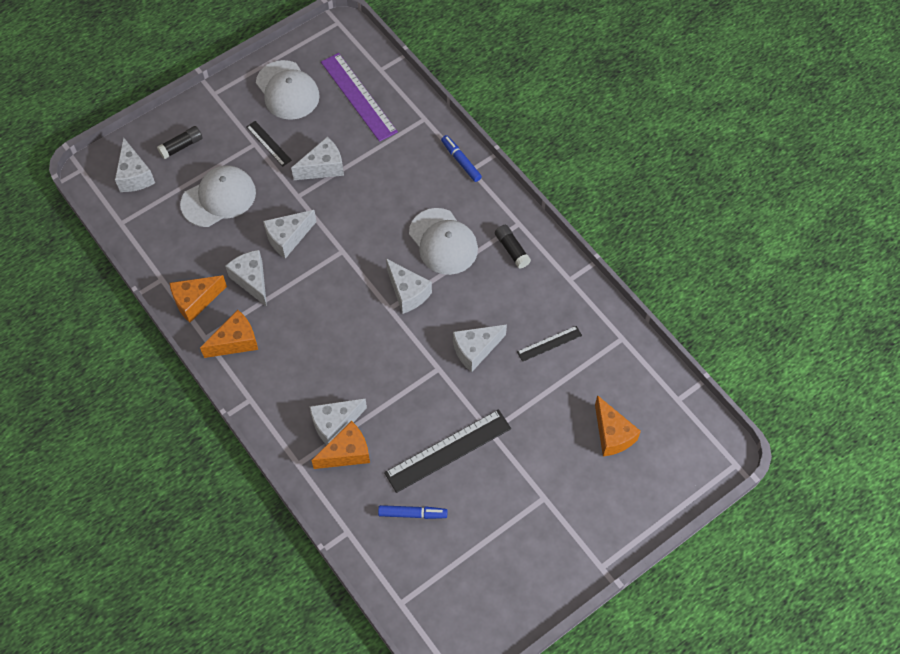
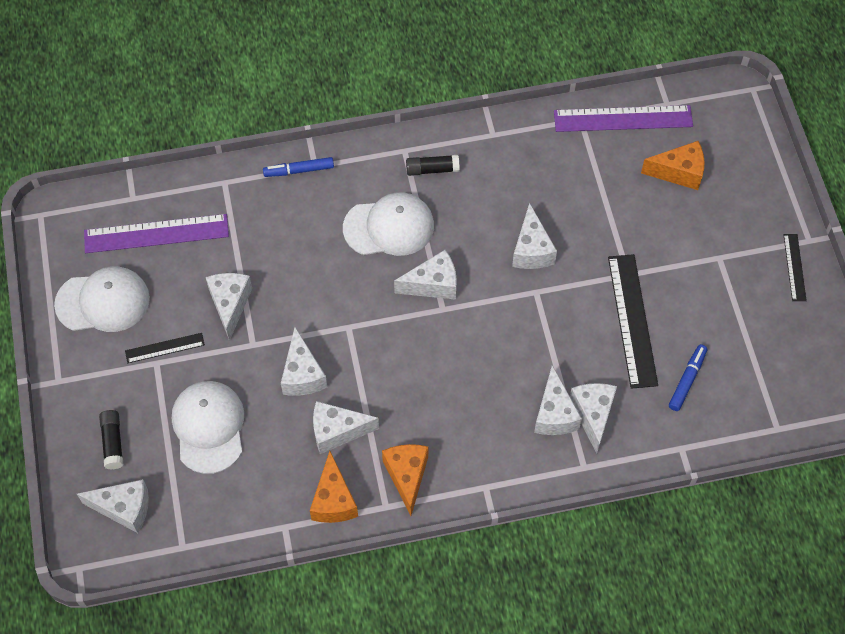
camera: 65 degrees left, 0 degrees up
(347, 453) = (593, 415): orange cheese -> white cheese
(549, 343) = (556, 182): black ruler -> black ruler (794, 267)
(642, 370) = (623, 118): none -> purple ruler

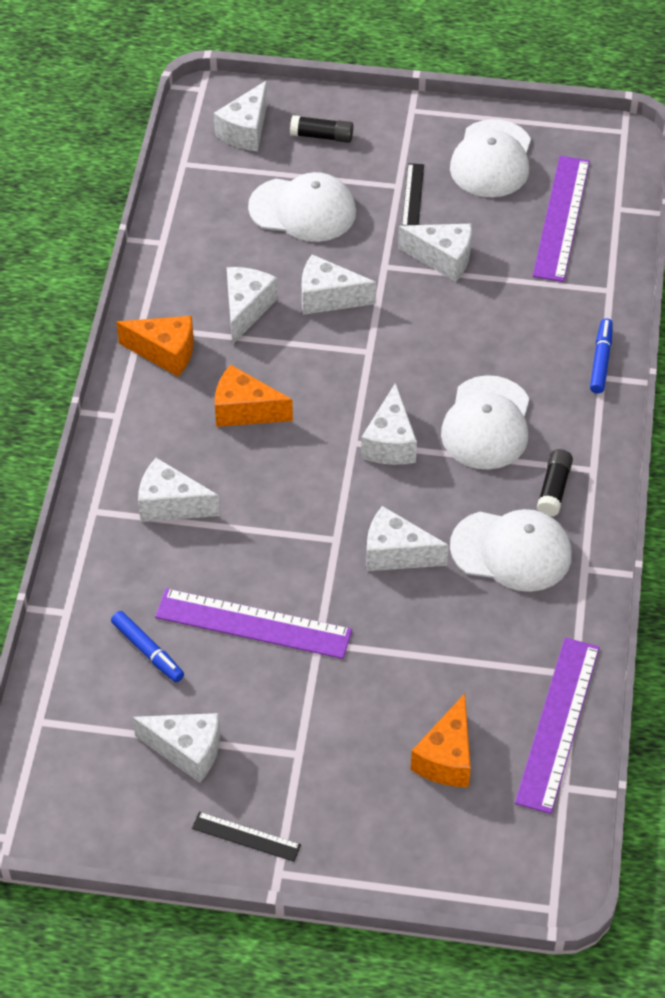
camera: 110 degrees right, 10 degrees down
(333, 500) = (170, 287): orange cheese -> orange cheese (245, 410)
(497, 181) = (511, 551): none -> white cap
(593, 415) = (151, 540): white cheese -> white cheese (187, 751)
(632, 320) = (253, 623): black ruler -> purple ruler

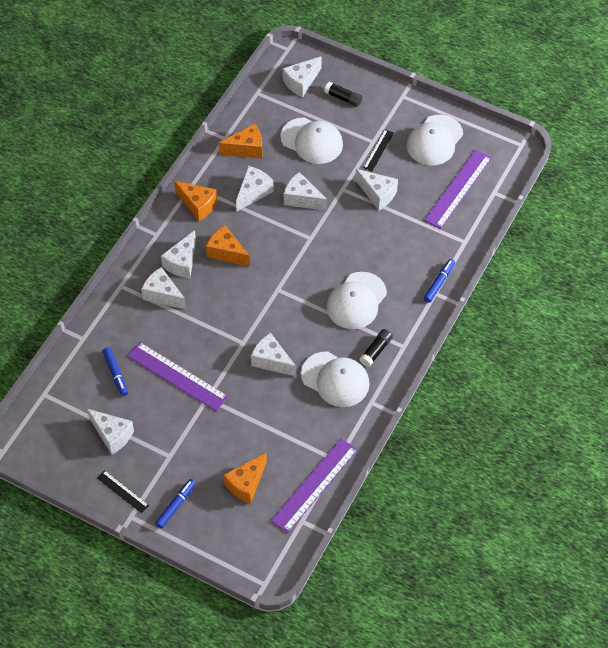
camera: 20 degrees right, 5 degrees up
(204, 249) = (246, 149): none -> orange cheese
(346, 830) = (176, 505): none -> blue marker
(390, 442) = (297, 296): white cheese -> white cheese (182, 262)

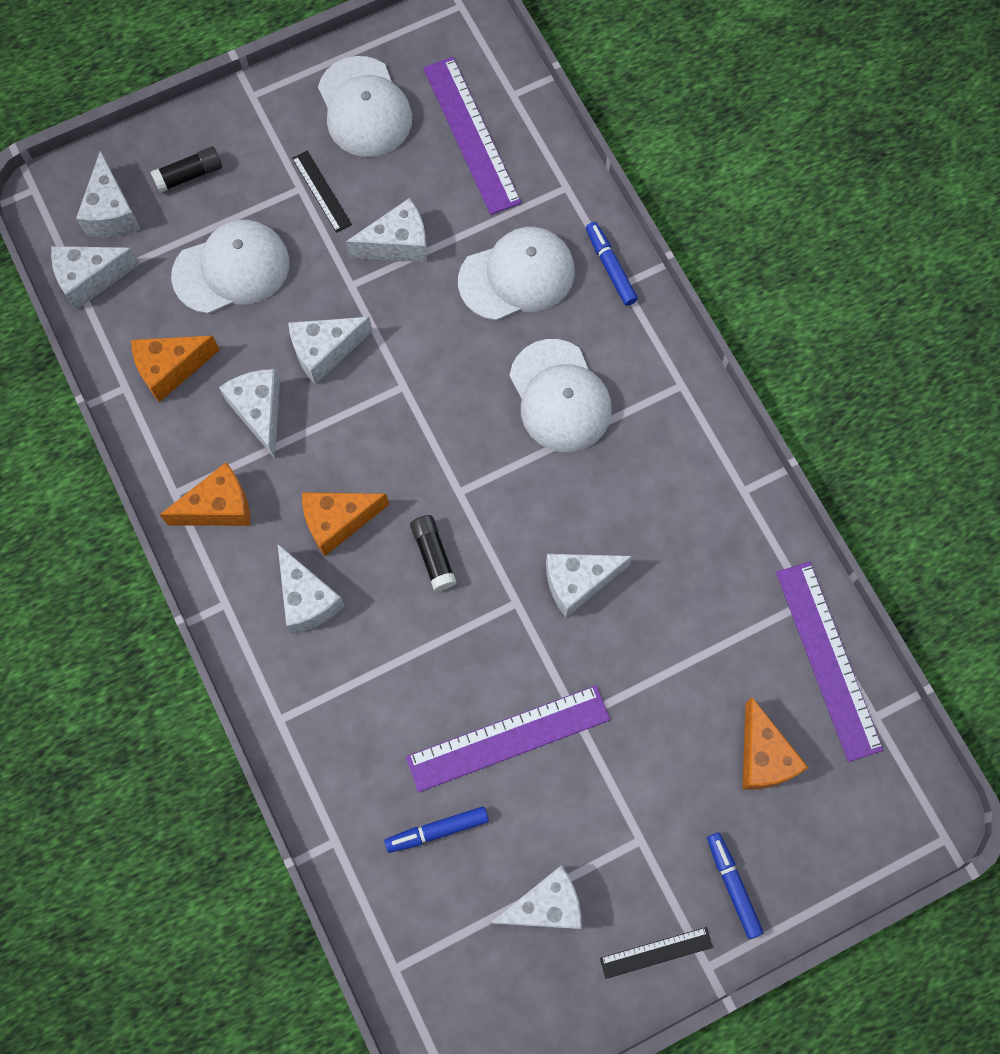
camera: 55 degrees left, 15 degrees up
(115, 374) = (437, 830): blue marker -> blue marker turned 150 degrees clockwise
(163, 295) = (345, 666): white cheese -> white cheese (90, 279)
(246, 149) = (171, 369): orange cheese -> orange cheese turned 135 degrees counterclockwise
(335, 379) = (672, 514): white cap -> white cap (517, 276)
(376, 351) = (663, 427): black glue stick -> black glue stick (433, 555)

